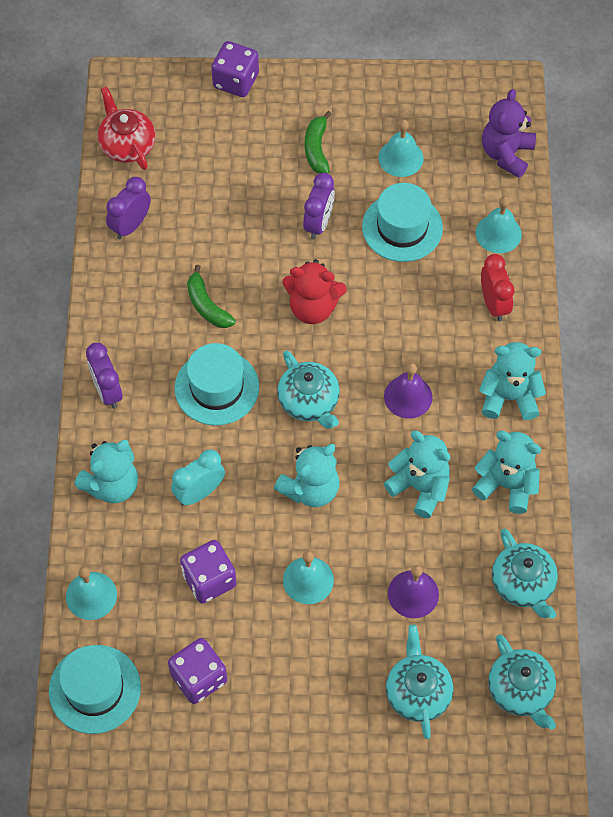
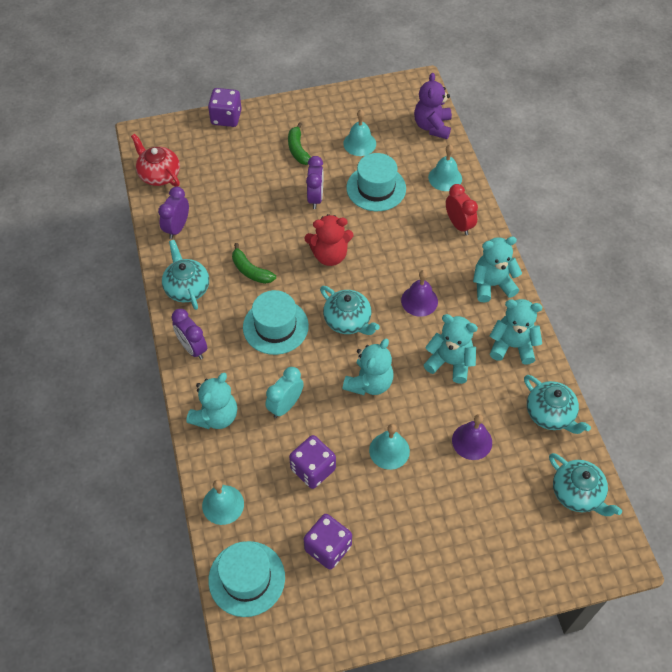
camera: 15 degrees left, 5 degrees down
(418, 692) = (501, 515): turquoise teapot -> turquoise teapot (187, 288)

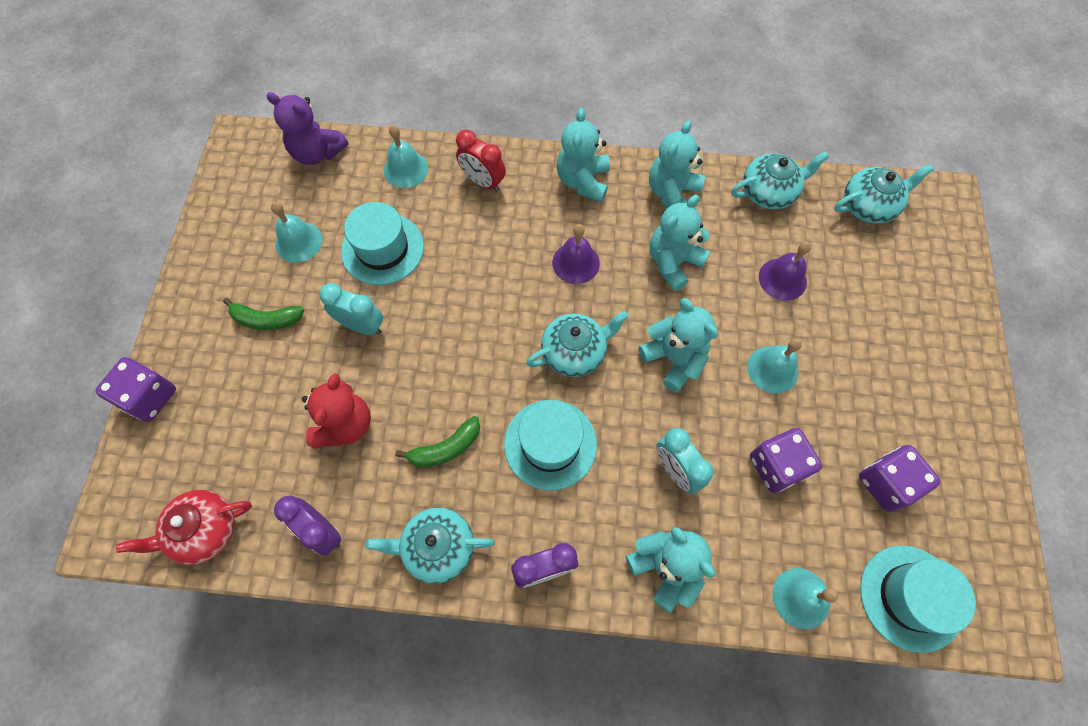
camera: 70 degrees left, 10 degrees up
(315, 198) = (362, 325): purple clock -> turquoise clock
(329, 255) = (464, 339): red teddy bear -> red teddy bear (345, 424)
(458, 225) = (483, 182): red clock -> red clock turned 135 degrees counterclockwise

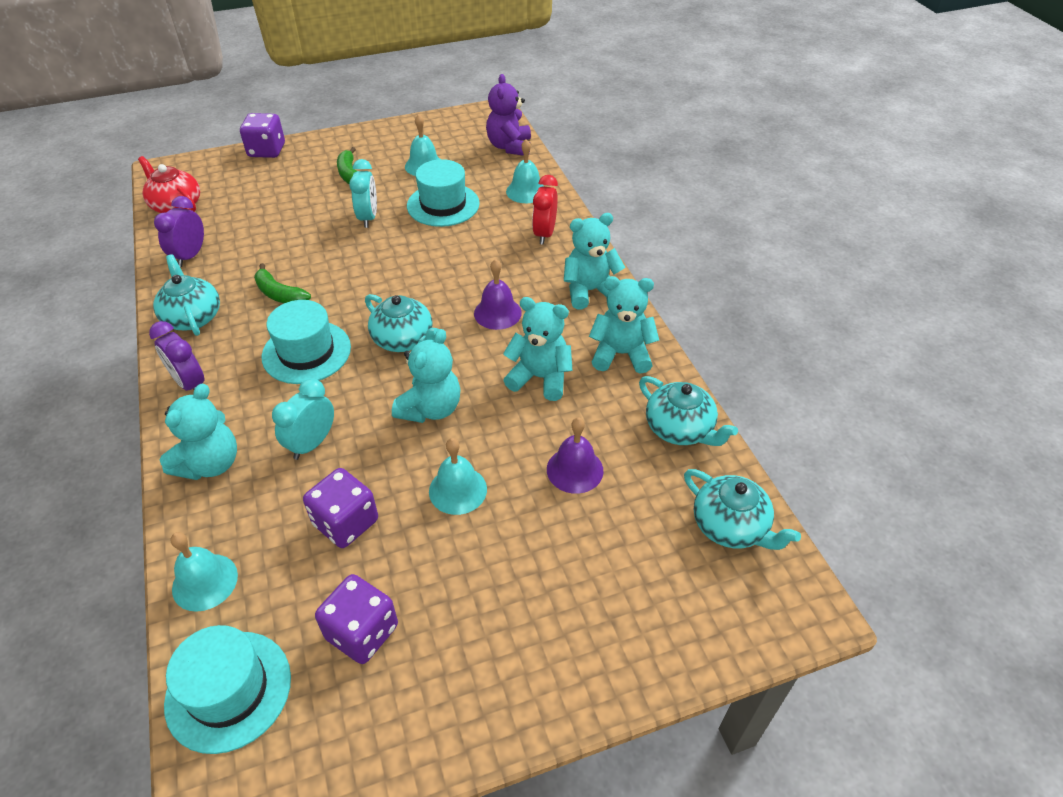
camera: 65 degrees right, 20 degrees down
(345, 424) = (280, 238): red teddy bear -> none

